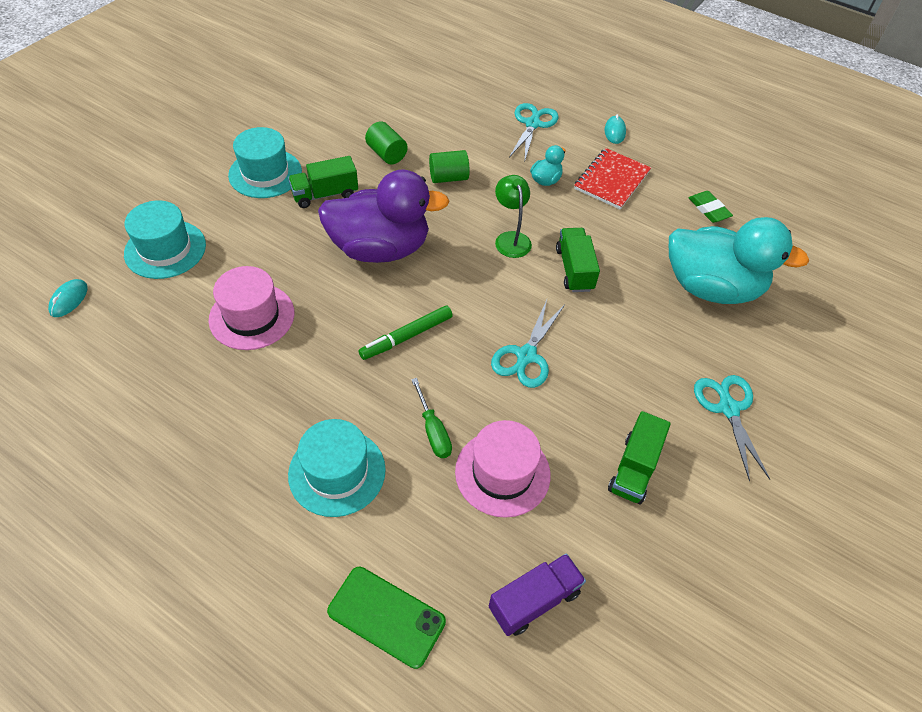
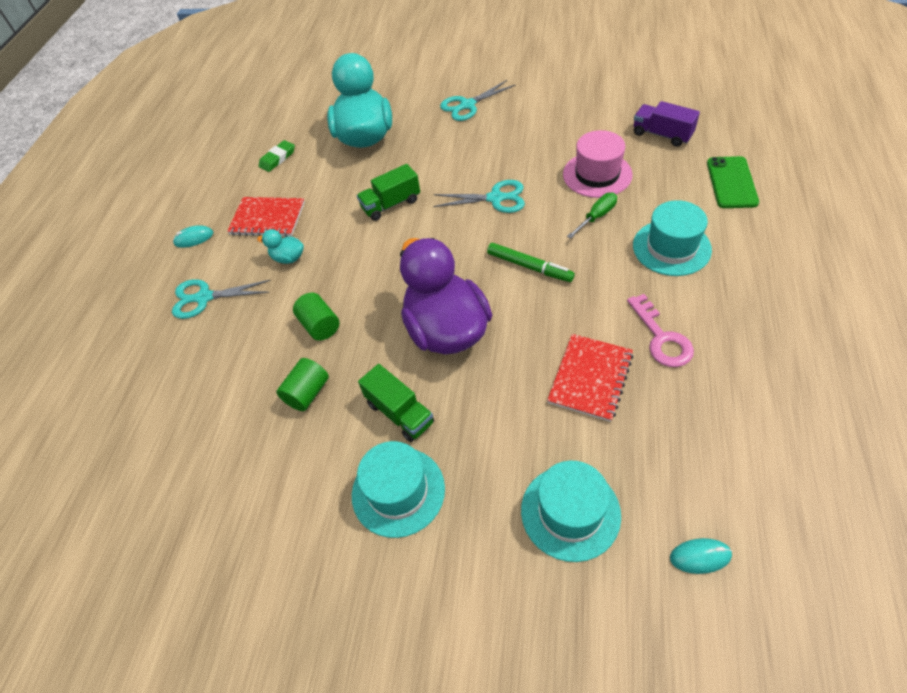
camera: 105 degrees left, 0 degrees up
(243, 389) = (661, 338): none -> pink key
(252, 316) = (590, 378): pink hat -> red notebook
(511, 238) = (378, 251): green lamp -> none
(634, 468) = (544, 126): green truck -> none

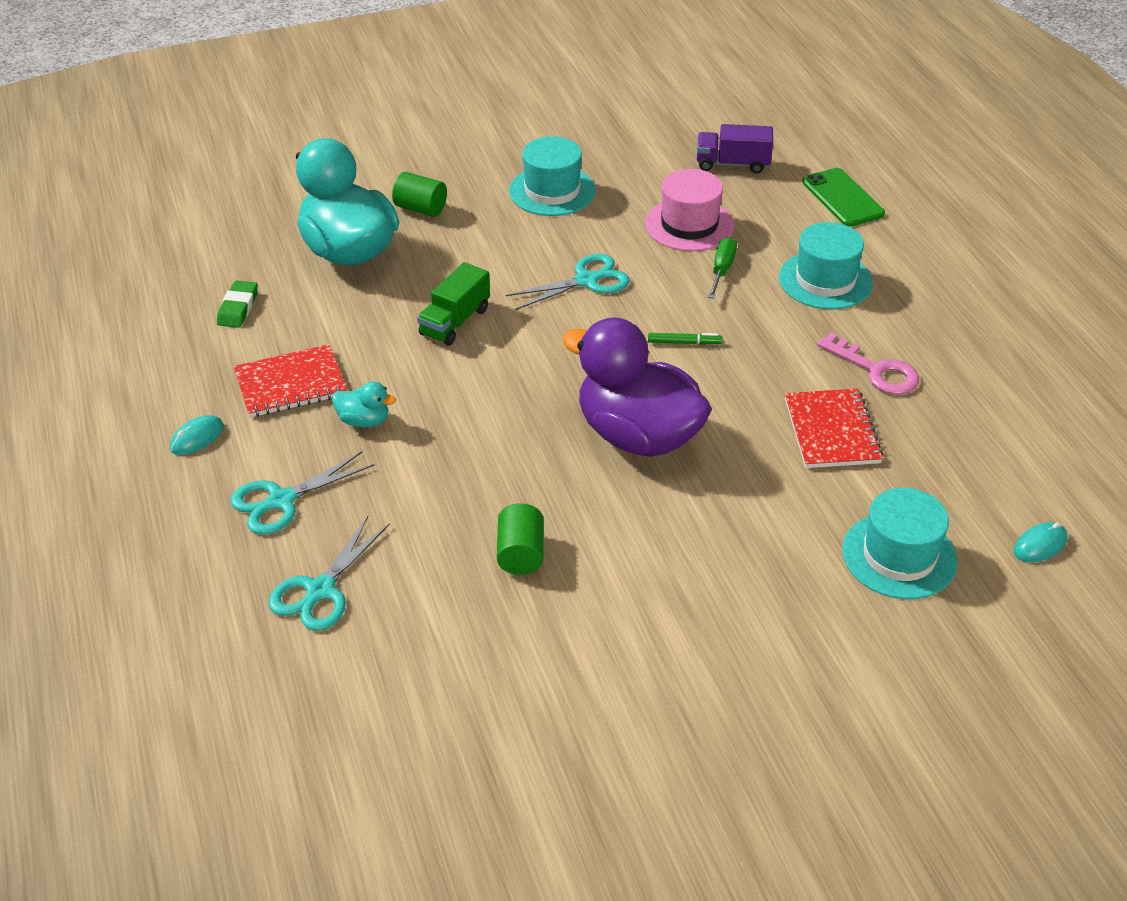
camera: 35 degrees left, 10 degrees down
(288, 258) = (364, 421): turquoise duck -> turquoise duck turned 150 degrees counterclockwise
(320, 325) = (475, 480): green cylinder -> green cylinder (421, 208)
(398, 491) = (709, 606): turquoise hat -> turquoise hat (552, 191)
(400, 413) = (650, 534): green truck -> none
(467, 105) = (464, 181): turquoise scissors -> turquoise scissors (320, 590)
(529, 267) = (684, 342): green marker -> green marker, size x0.62

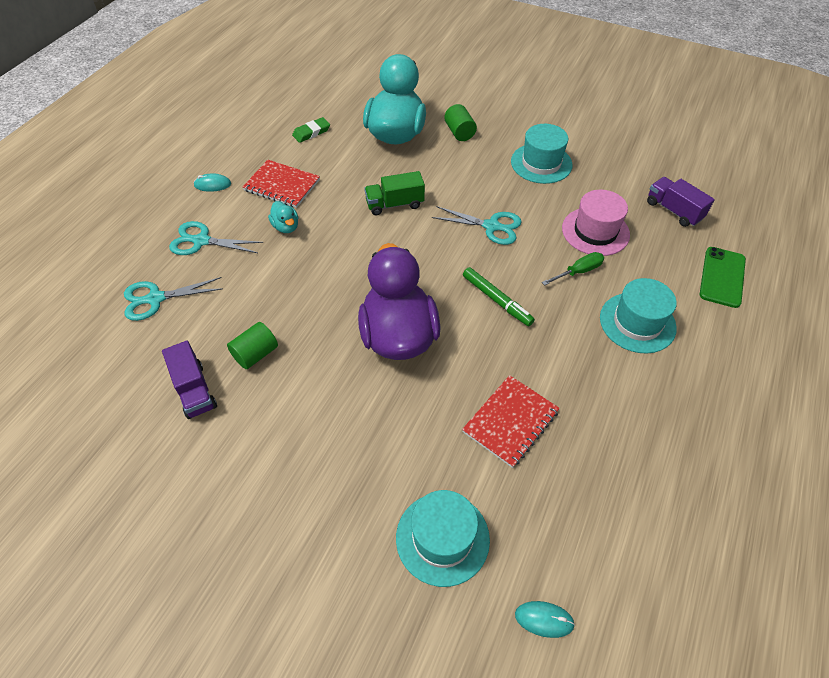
camera: 45 degrees right, 10 degrees up
(507, 631) = (194, 390): none -> purple truck
(684, 342) = (497, 300): green marker -> green marker, size x1.61
(875, 370) = (592, 405): pink key -> none

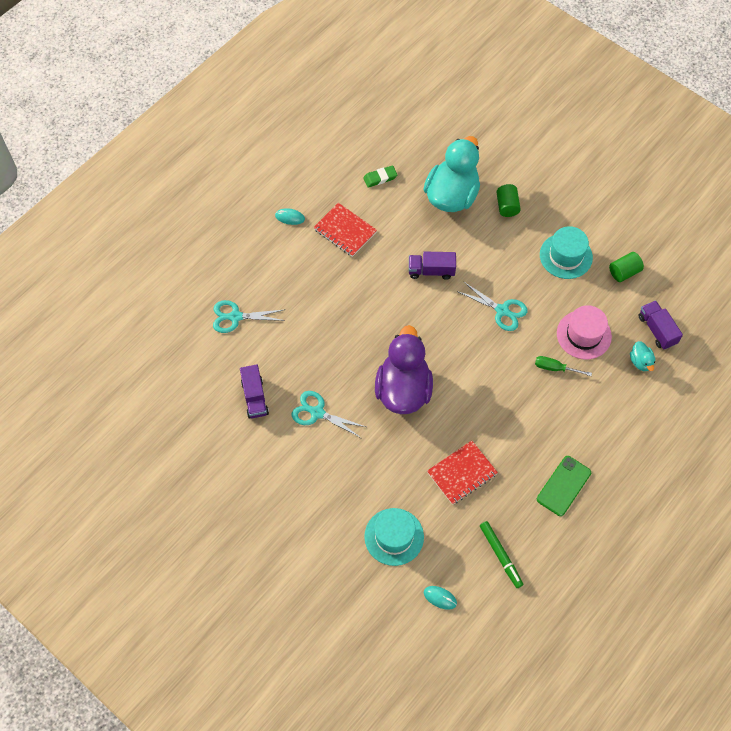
camera: 15 degrees right, 10 degrees up
(201, 241) = (274, 272): turquoise scissors -> turquoise scissors (317, 413)
(256, 354) = (300, 380): green cylinder -> green cylinder (624, 272)
(286, 227) = (341, 273): turquoise duck -> turquoise duck (640, 362)
(395, 204) = (431, 271): green truck -> purple truck
(497, 300) = (484, 378): green marker -> green marker (500, 555)
(578, 272) = (555, 368): green screwdriver -> green screwdriver turned 150 degrees counterclockwise
(637, 322) = (582, 421): turquoise hat -> none
(722, 277) = (665, 399): green phone -> green phone (563, 486)

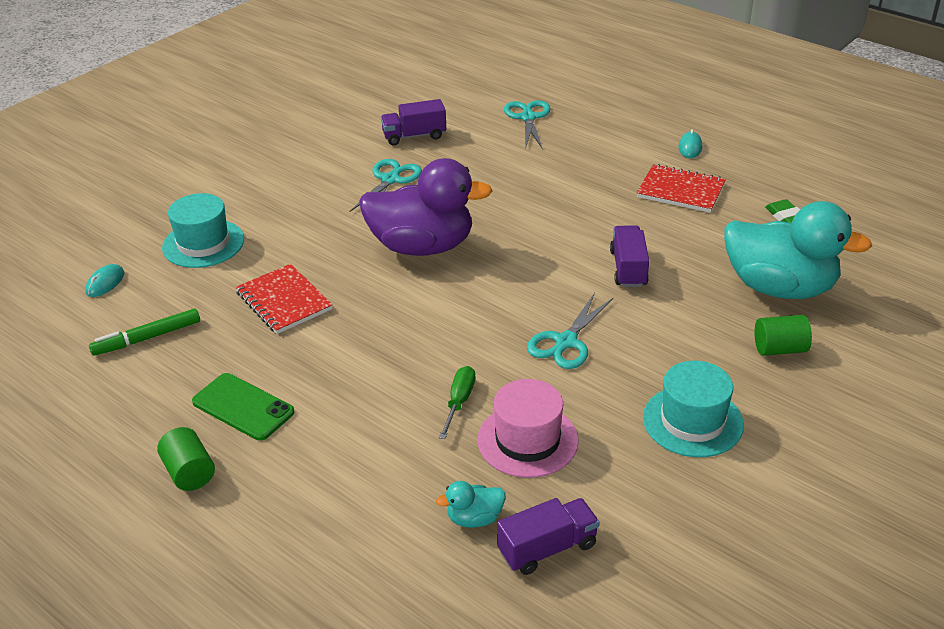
camera: 90 degrees right, 25 degrees down
(345, 231) = (680, 191): red notebook -> red notebook turned 75 degrees clockwise
(624, 272) = (674, 503): green cylinder -> green cylinder (189, 473)

